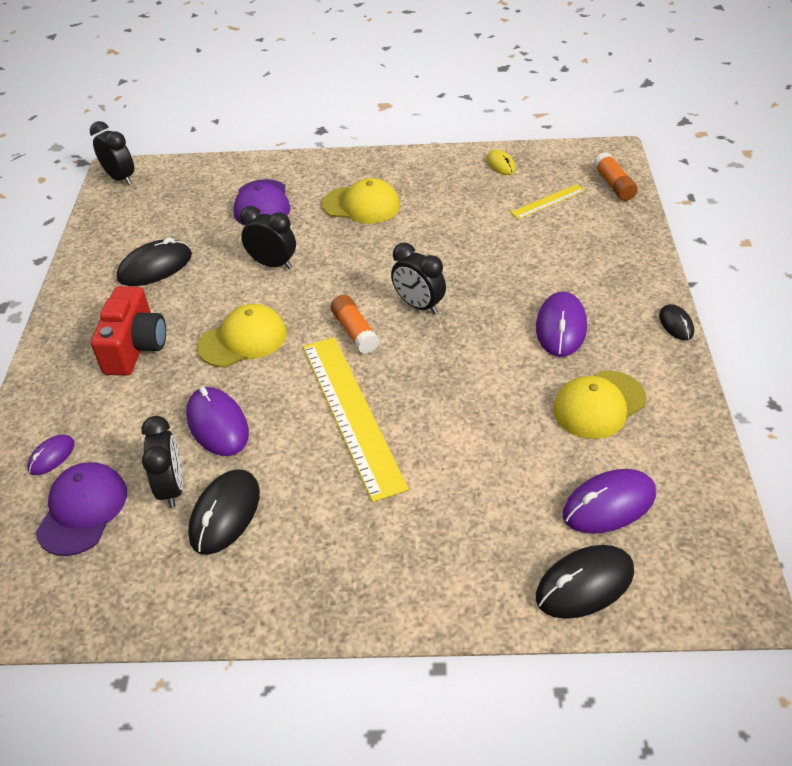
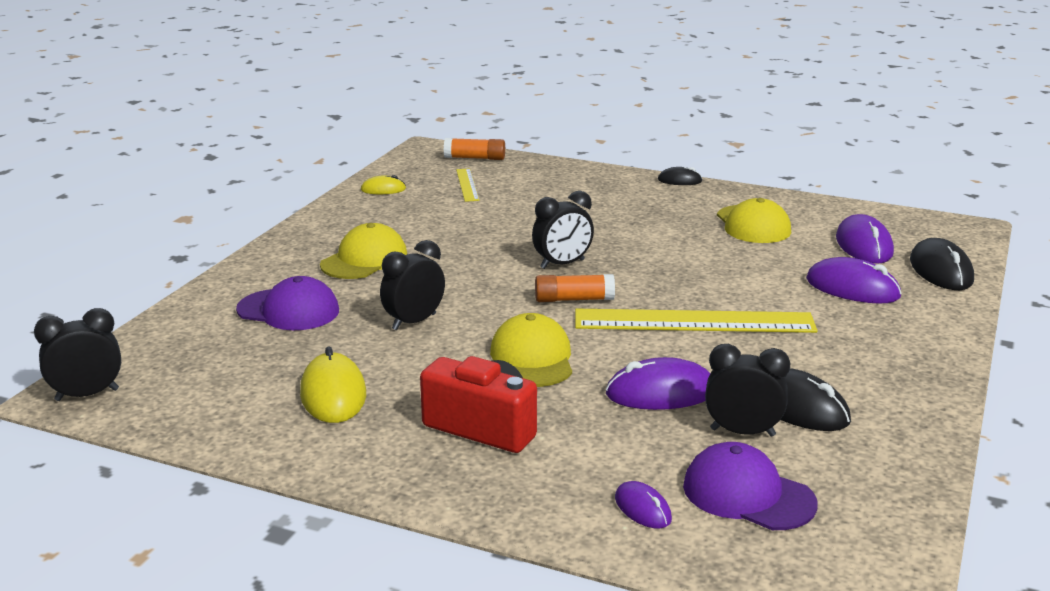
camera: 70 degrees left, 20 degrees down
(155, 267) = (333, 394): black mouse -> yellow mouse
(561, 327) = (648, 217): purple mouse -> purple mouse (852, 288)

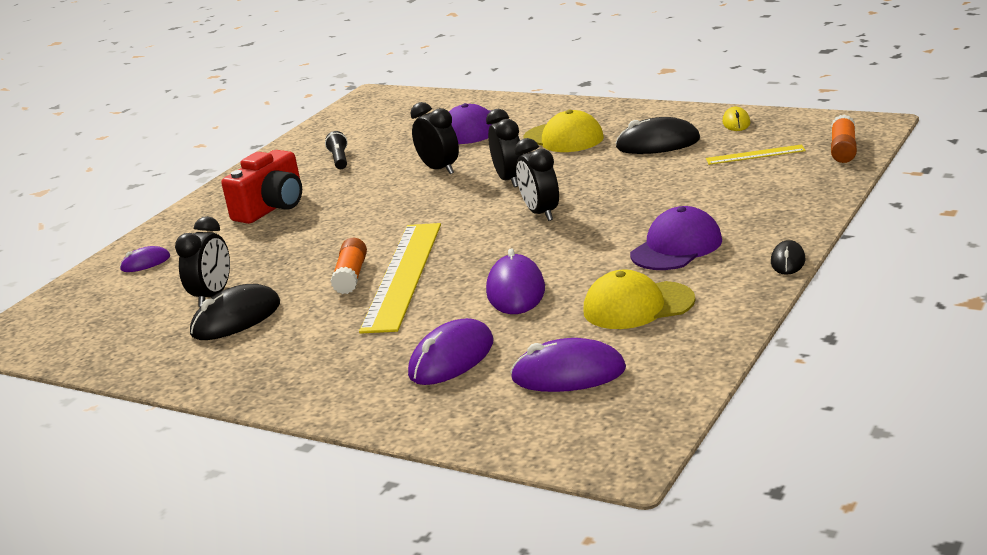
camera: 100 degrees right, 0 degrees up
(87, 395) = (370, 99): black clock -> black clock (510, 180)
(333, 394) = (339, 159): yellow mouse -> black flashlight
(532, 358) = (362, 215): yellow cap -> none
(574, 299) = (463, 223): orange glue stick -> orange glue stick (351, 276)
(661, 392) = (286, 264): purple mouse -> purple mouse (516, 291)
(748, 494) = (136, 297): purple cap -> purple cap (676, 247)
(941, 270) = (485, 420): black mouse -> black mouse (658, 144)

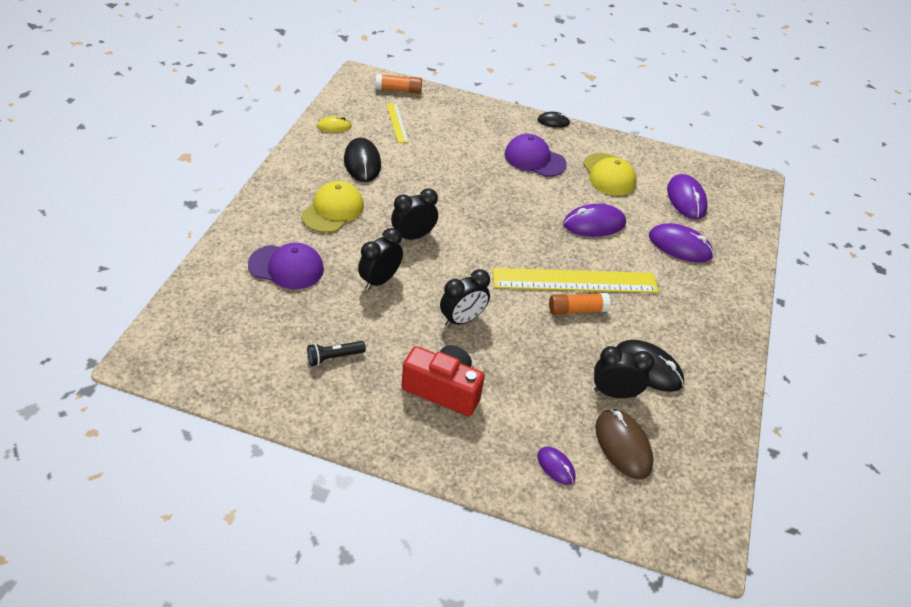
camera: 110 degrees left, 20 degrees up
(143, 298) = (623, 445): none -> brown mouse
(541, 213) = (478, 217): black clock -> black clock (462, 320)

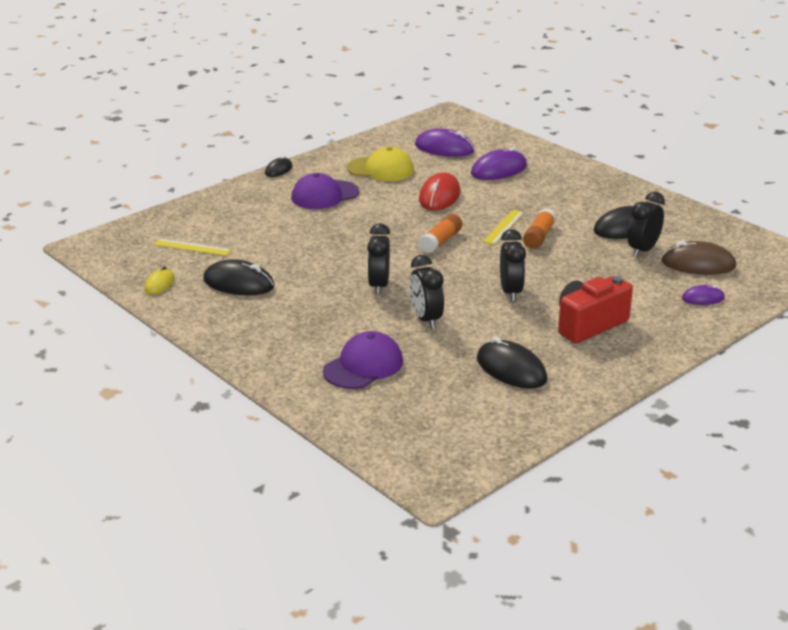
camera: 55 degrees left, 15 degrees down
(333, 210) = (299, 319): yellow cap -> none
(334, 357) = (511, 369): black flashlight -> black mouse
(398, 90) = (136, 231): orange glue stick -> orange glue stick (441, 241)
(575, 281) = (504, 227): yellow ruler -> yellow ruler, size x0.47
(594, 224) = (439, 196): purple mouse -> red mouse

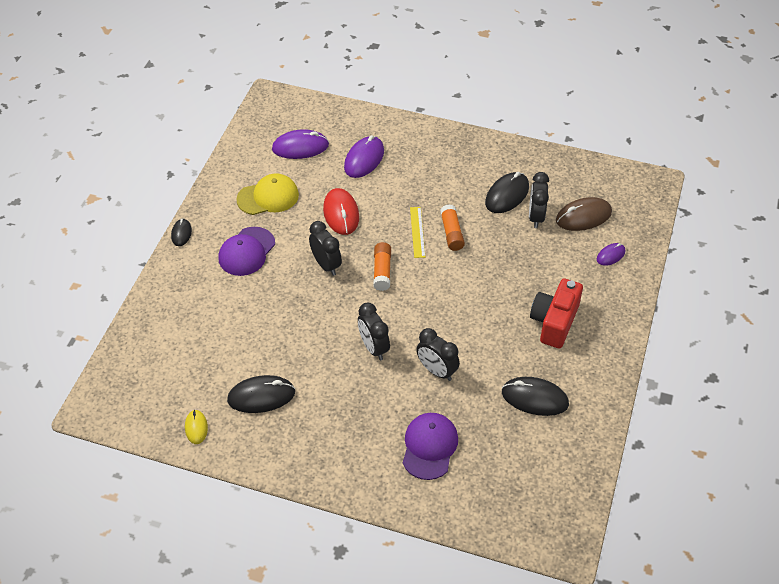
camera: 30 degrees left, 20 degrees up
(192, 247) = (186, 368): yellow ruler -> none
(510, 292) = (475, 310): black clock -> black clock (326, 265)

